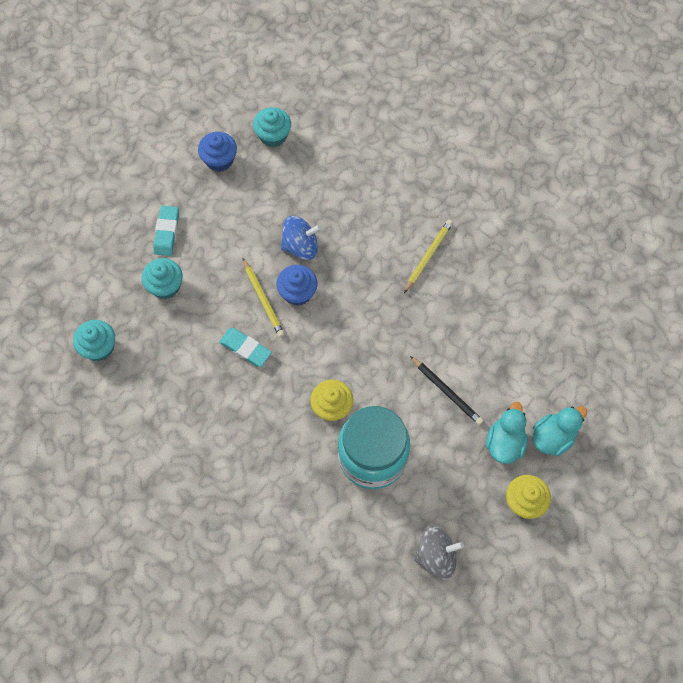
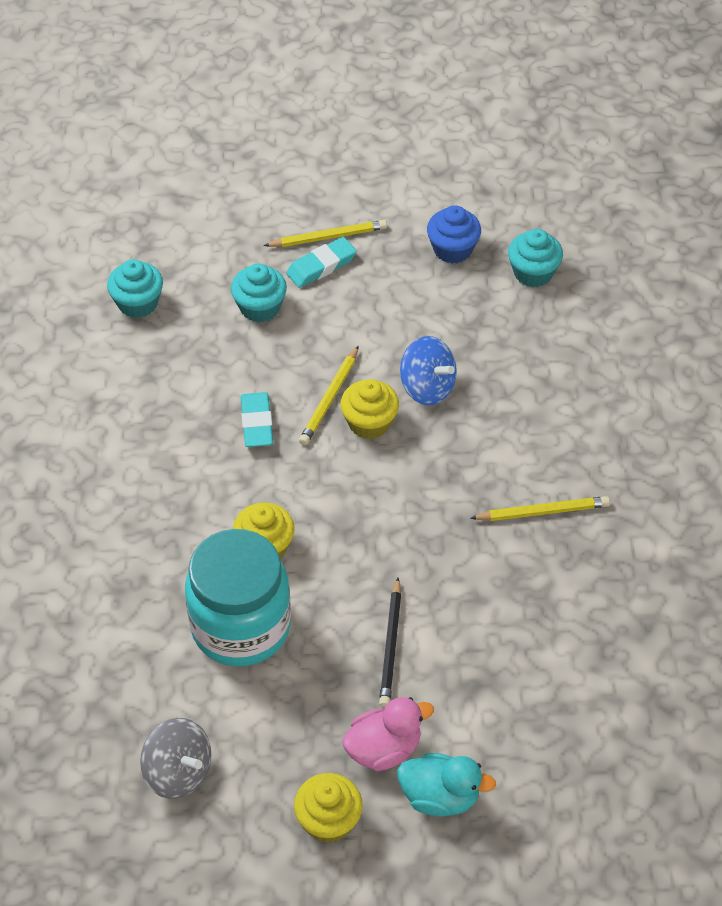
camera: 50 degrees right, 15 degrees down
(149, 213) = (328, 237): none -> yellow pencil
(297, 292) = (369, 423): blue cupcake -> yellow cupcake
(504, 443) = (384, 749): turquoise duck -> pink duck

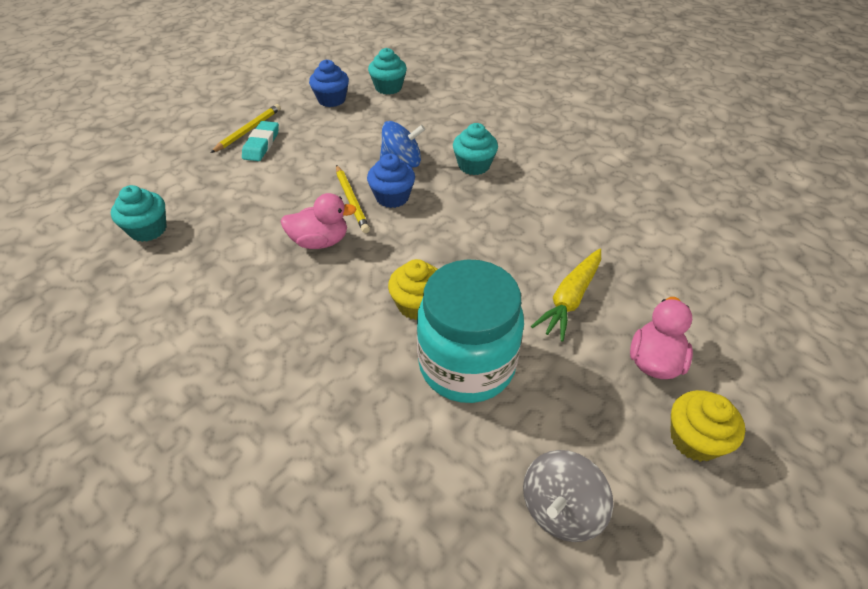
camera: 45 degrees left, 5 degrees down
(178, 772) = (560, 509): grey spinning top -> grey spinning top turned 135 degrees clockwise
(256, 423) = (320, 241): turquoise eraser -> pink duck
(260, 307) = (245, 184): turquoise cupcake -> turquoise cupcake (474, 165)
(369, 423) = (392, 197): yellow cupcake -> blue cupcake
(391, 646) = (570, 299): black pencil -> yellow carrot
(440, 796) = (722, 359): turquoise duck -> none
(542, 512) = (544, 176): yellow pencil -> none

